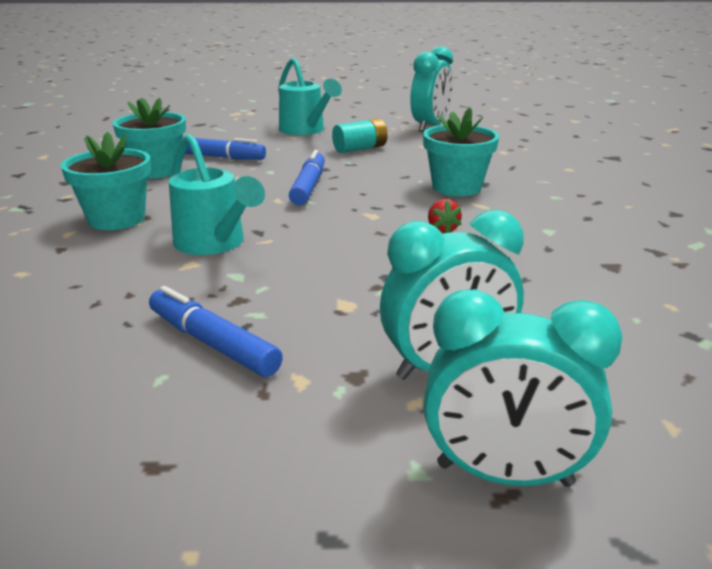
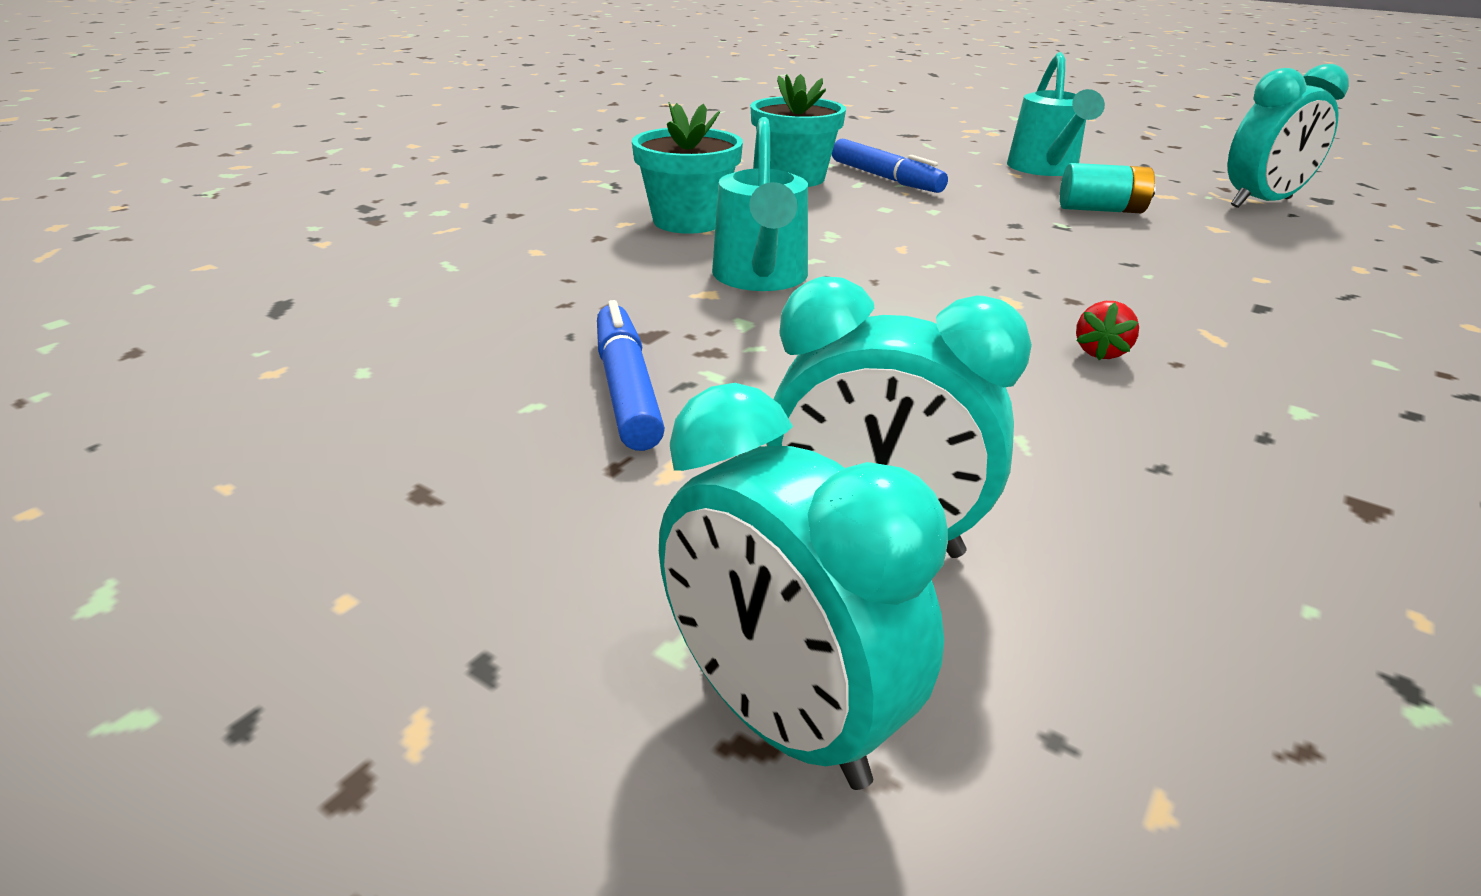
camera: 35 degrees right, 5 degrees up
(308, 186) = (963, 241): blue marker -> none
(456, 187) = (1201, 300): turquoise flower pot -> none

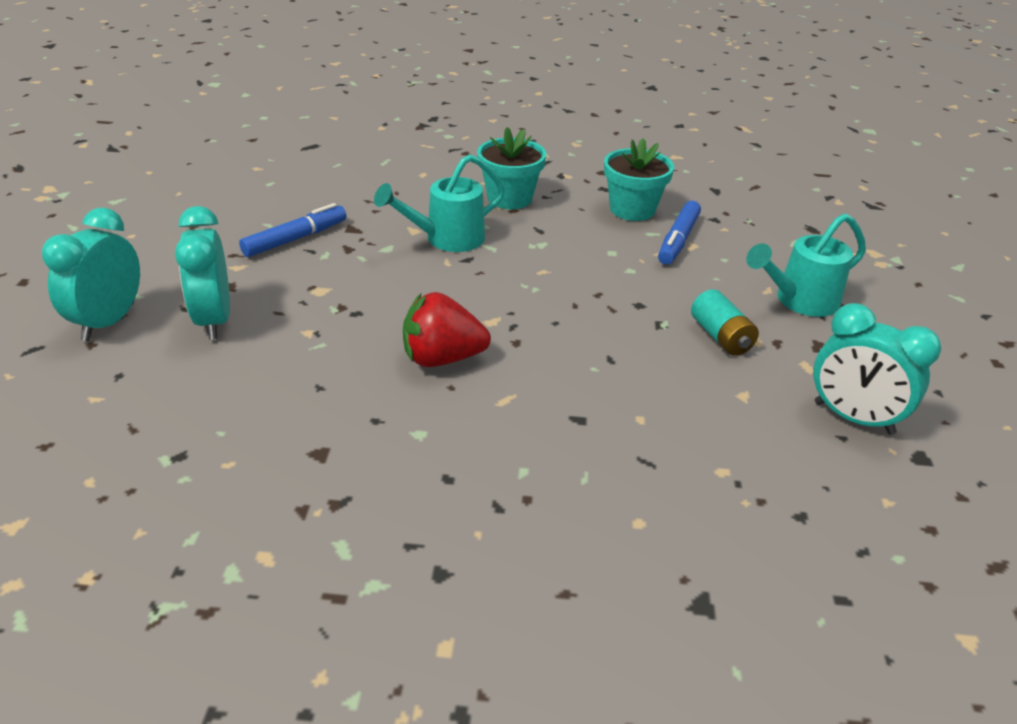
camera: 60 degrees right, 5 degrees up
(1100, 352) = (442, 358): red strawberry -> red strawberry, size x2.10

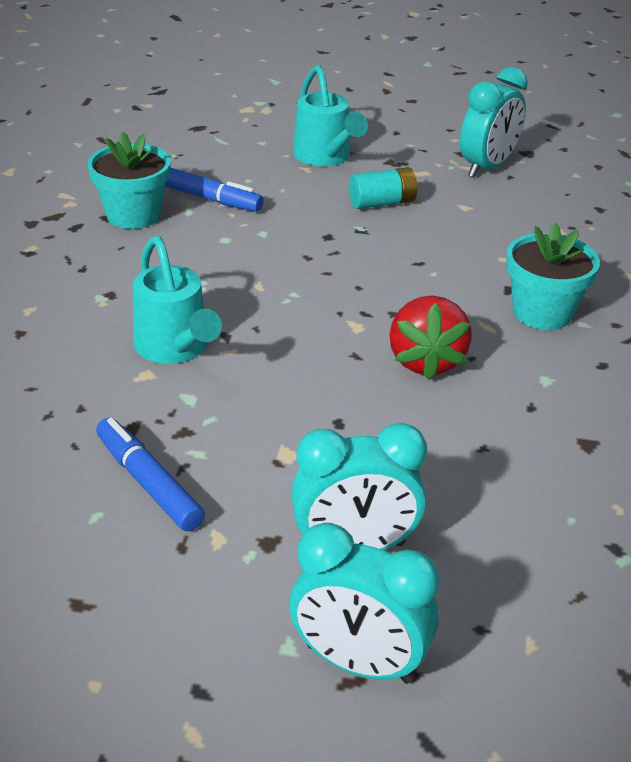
camera: 85 degrees left, 0 degrees up
(509, 198) = (80, 294): turquoise flower pot -> turquoise flower pot (542, 313)

